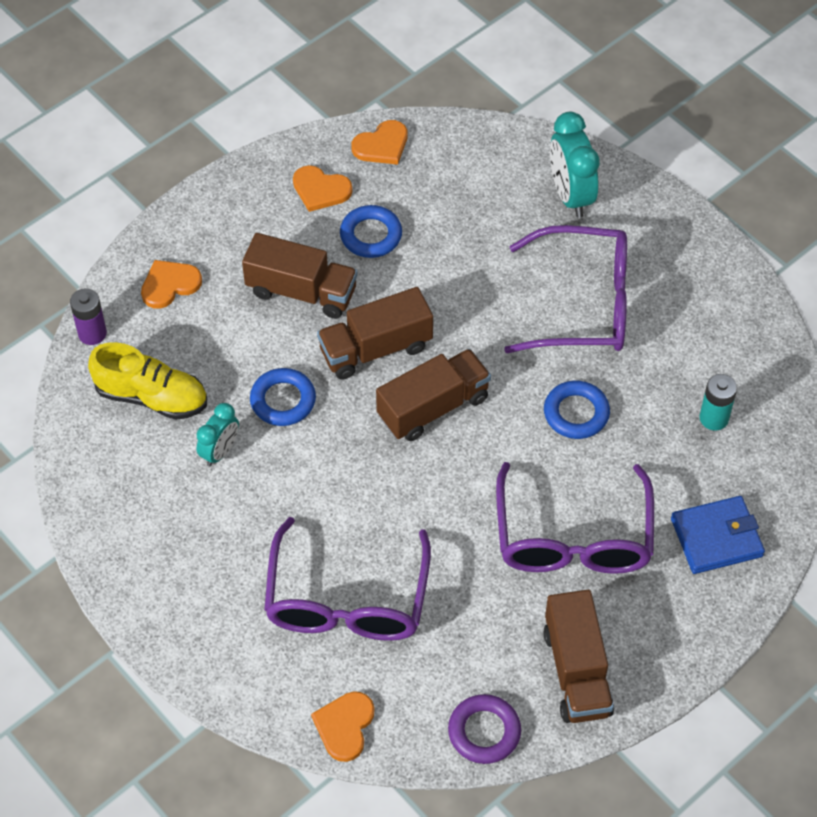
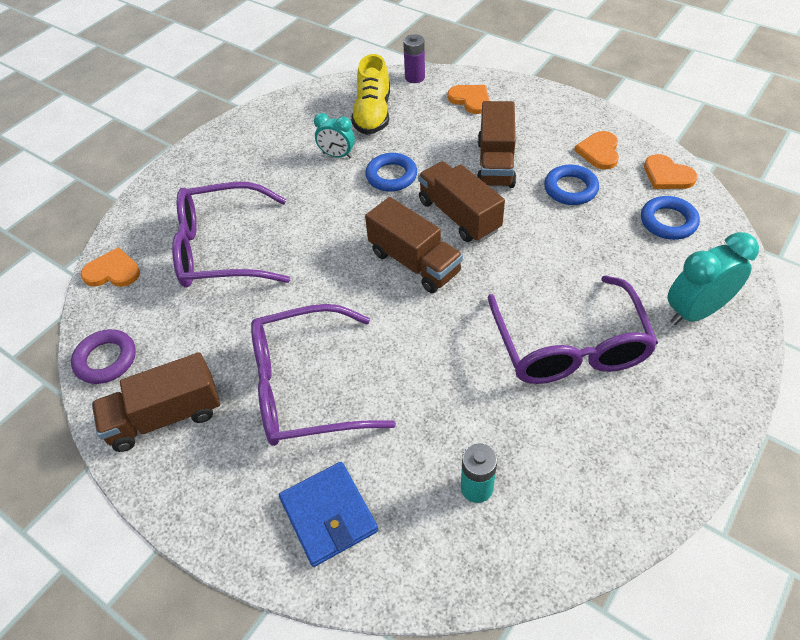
camera: 80 degrees right, 5 degrees down
(576, 413) = (442, 364): blue ring -> blue ring (668, 222)

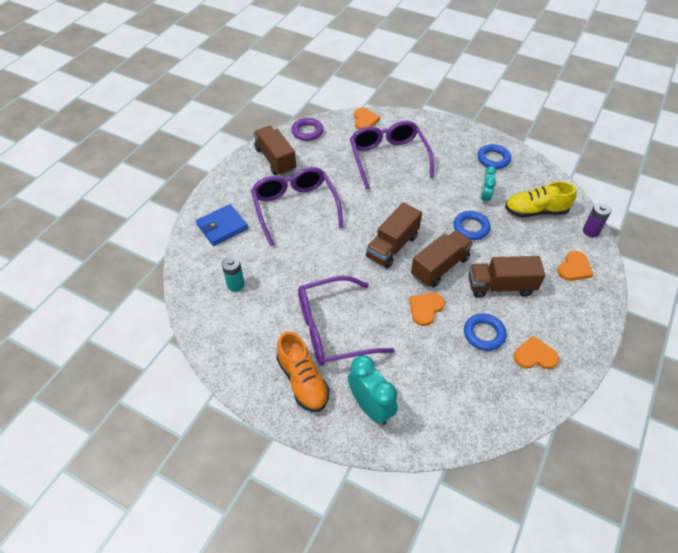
camera: 80 degrees right, 0 degrees up
(665, 389) = (303, 381): none -> orange shoe
(667, 175) = (518, 404): orange heart -> orange heart (425, 308)
(668, 222) = (461, 399): blue ring -> blue ring (493, 159)

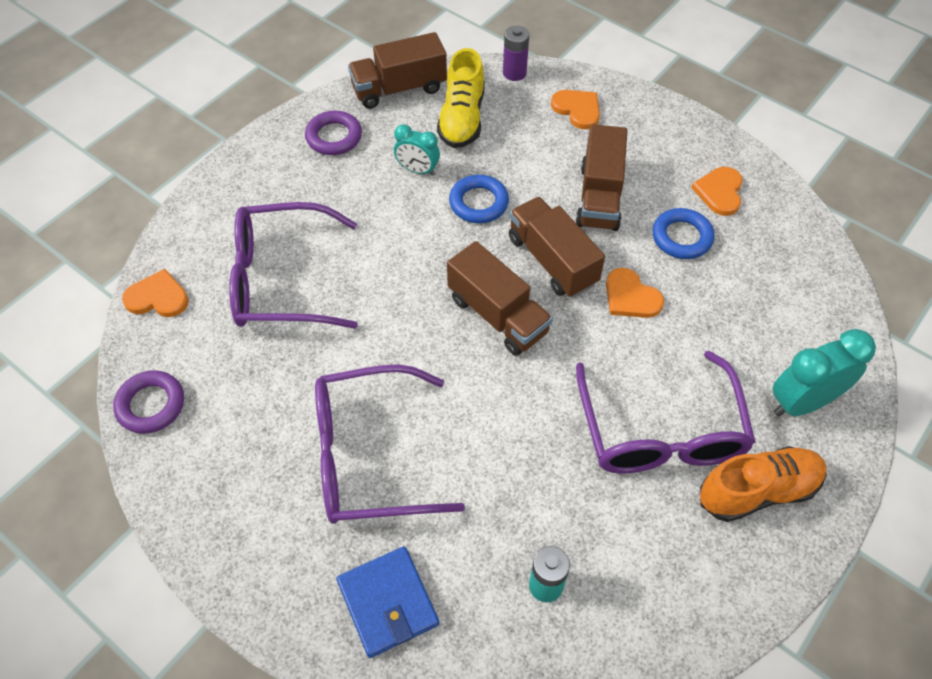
camera: 80 degrees left, 5 degrees up
(275, 159) = (216, 477): brown truck -> brown truck (399, 88)
(493, 159) = (334, 137): blue ring -> purple ring

